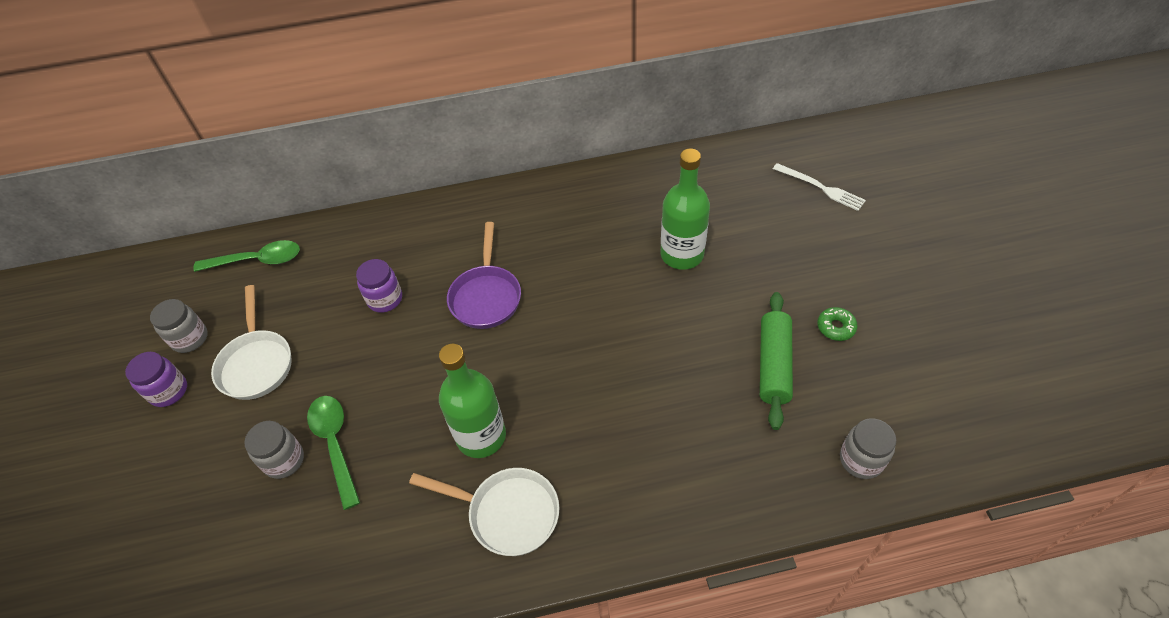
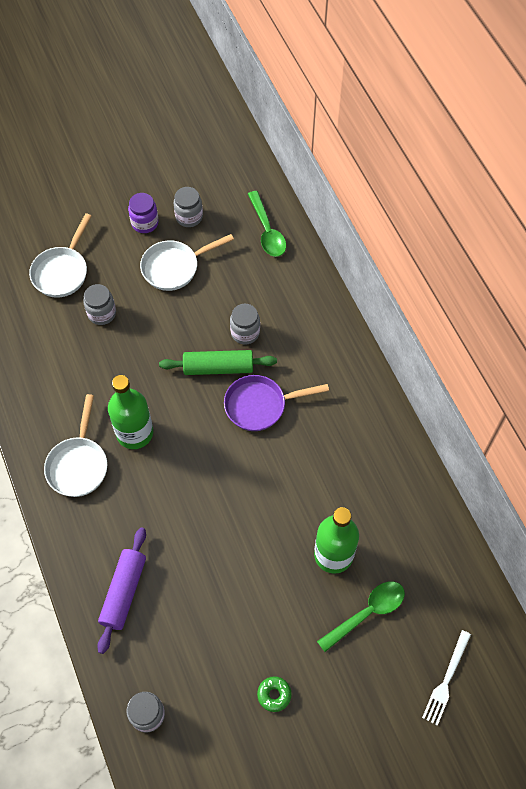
camera: 75 degrees right, 10 degrees up
(188, 509) = (62, 271): none -> white pan
(335, 444) = (117, 340): green spoon -> green spoon (367, 613)
(385, 299) = (245, 332): purple jar -> grey jar
(700, 472) = (123, 592): none -> purple rolling pin
(774, 365) = (227, 642): green rolling pin -> green rolling pin (218, 368)

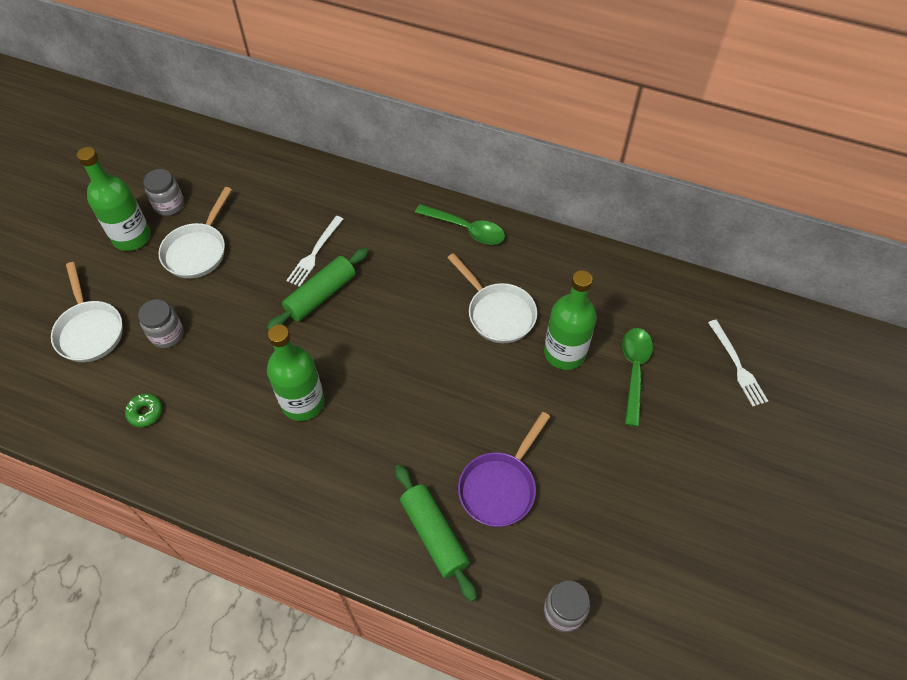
camera: 45 degrees left, 5 degrees down
(78, 464) = (278, 470): white pan -> white pan (498, 313)
(123, 592) = (434, 535): purple rolling pin -> green rolling pin
(145, 223) = (132, 237): purple jar -> green bottle
(245, 332) = (315, 253): grey jar -> white fork
(260, 405) = (387, 295): purple pan -> purple pan (500, 487)
(267, 231) = (251, 168): green spoon -> green spoon (466, 229)
(274, 695) = (639, 494): green donut -> green donut (145, 412)

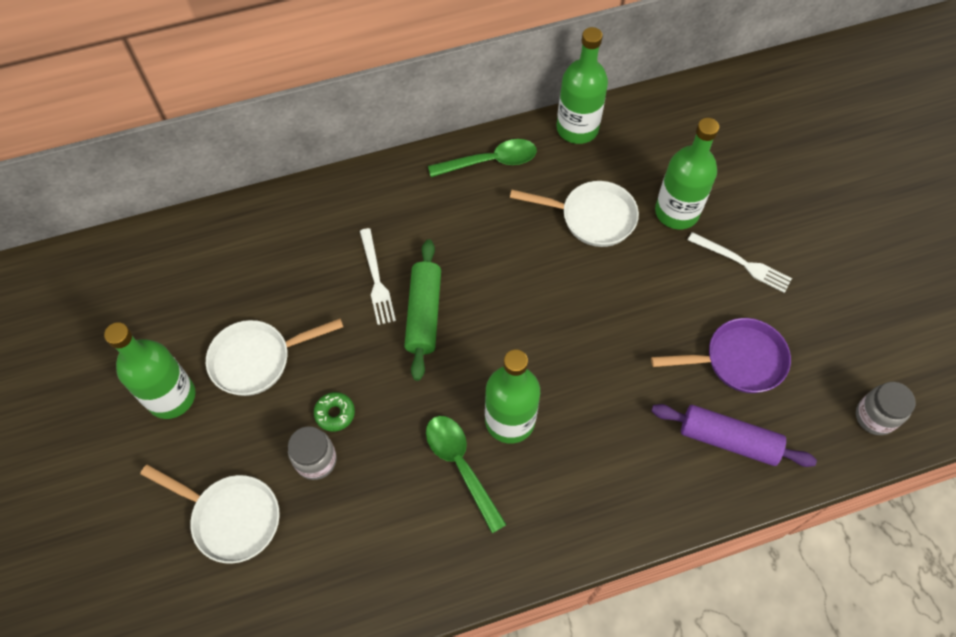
camera: 40 degrees left, 5 degrees up
(145, 412) = (375, 546): green donut -> green donut (335, 413)
(169, 205) = (176, 337): grey jar -> none
(198, 250) = (257, 359): white pan -> white pan turned 90 degrees clockwise
(434, 535) = (728, 440): green rolling pin -> purple rolling pin
(500, 487) = (738, 360): purple pan -> purple pan turned 90 degrees counterclockwise
(551, 247) = (577, 128): none -> green bottle
(634, 371) = (741, 188): green spoon -> green spoon (460, 466)
(737, 365) = (807, 128): white fork -> white fork (742, 263)

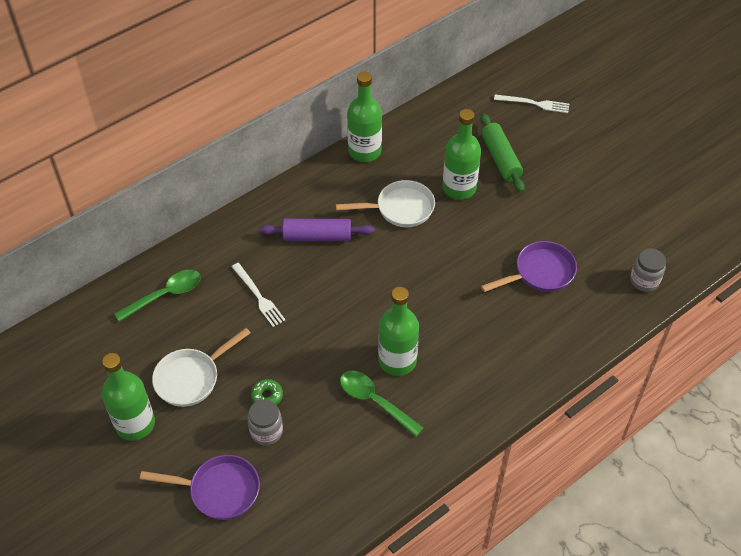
camera: 20 degrees left, 10 degrees down
(231, 517) = (219, 490): white pan -> purple pan
(424, 314) = (304, 309): green rolling pin -> green rolling pin (500, 158)
(490, 161) = (310, 191): green spoon -> green spoon (165, 295)
(728, 440) = (553, 325): purple rolling pin -> purple rolling pin (317, 236)
(742, 263) = (518, 209): white fork -> white fork (534, 104)

